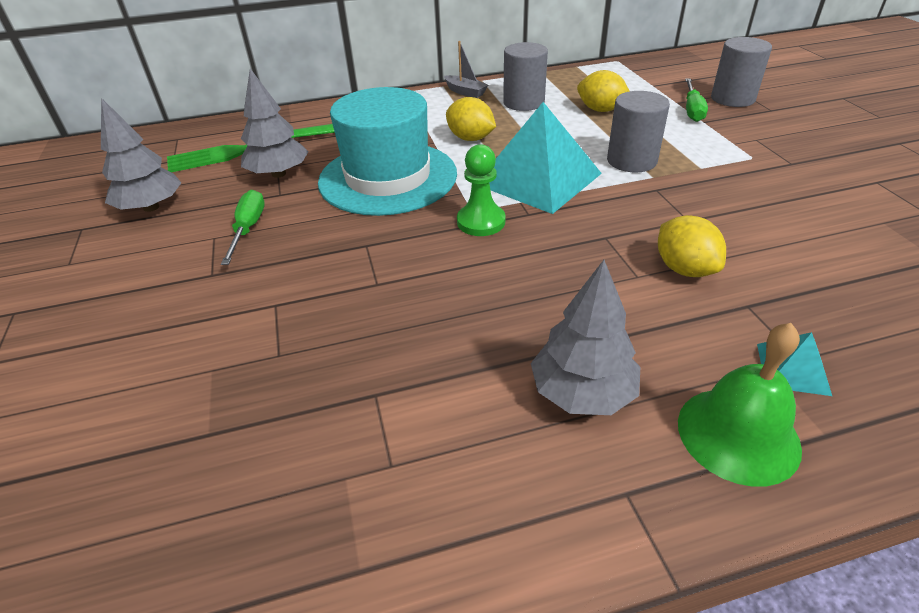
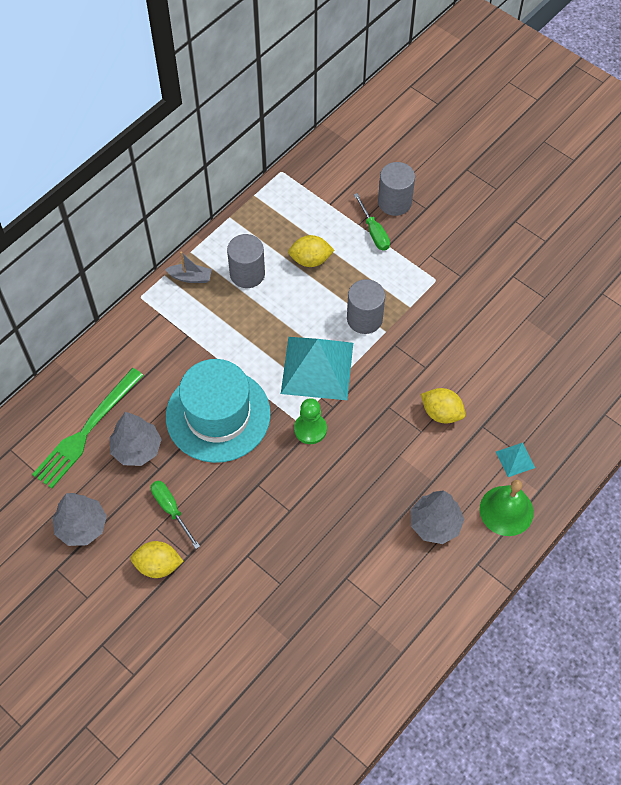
camera: 35 degrees left, 20 degrees up
(470, 138) = (241, 342): yellow lemon -> yellow lemon (158, 565)

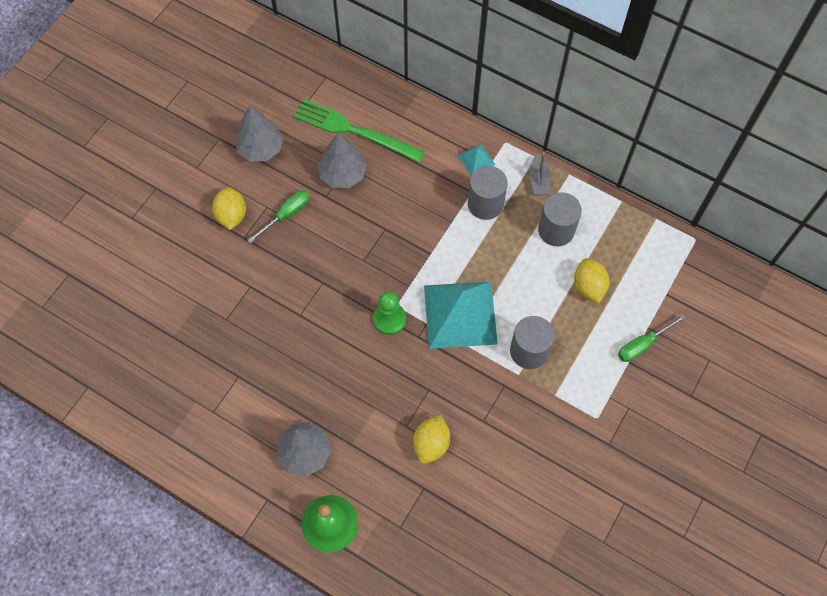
camera: 80 degrees right, 5 degrees up
(218, 415) = (390, 234): turquoise hat -> none
(394, 202) = (689, 360): grey cylinder -> grey cylinder (485, 204)
(515, 459) = (390, 527): turquoise pyramid -> turquoise pyramid (476, 160)

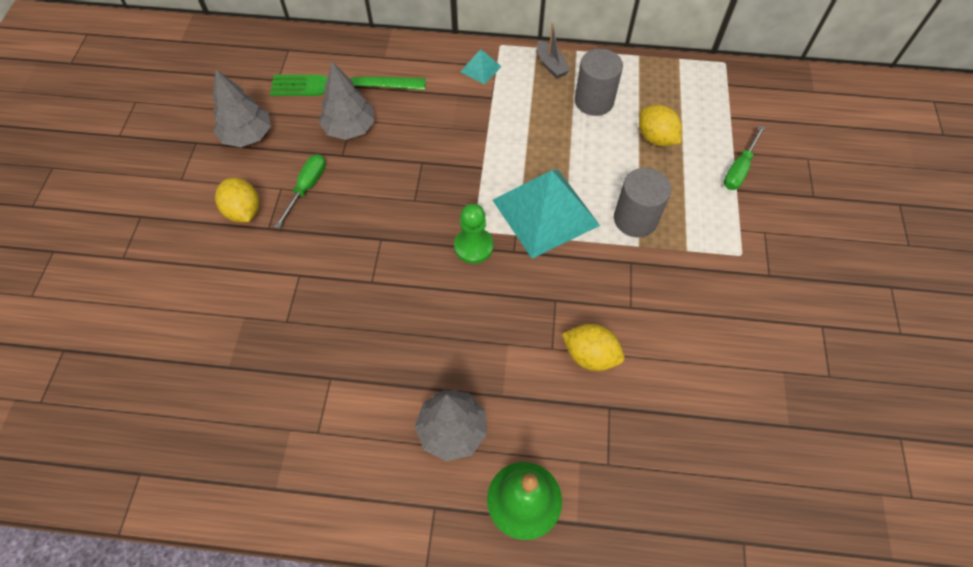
camera: 25 degrees left, 5 degrees down
(431, 444) = (590, 355): yellow lemon -> yellow lemon turned 60 degrees counterclockwise
(485, 204) = (512, 103): grey cylinder -> none

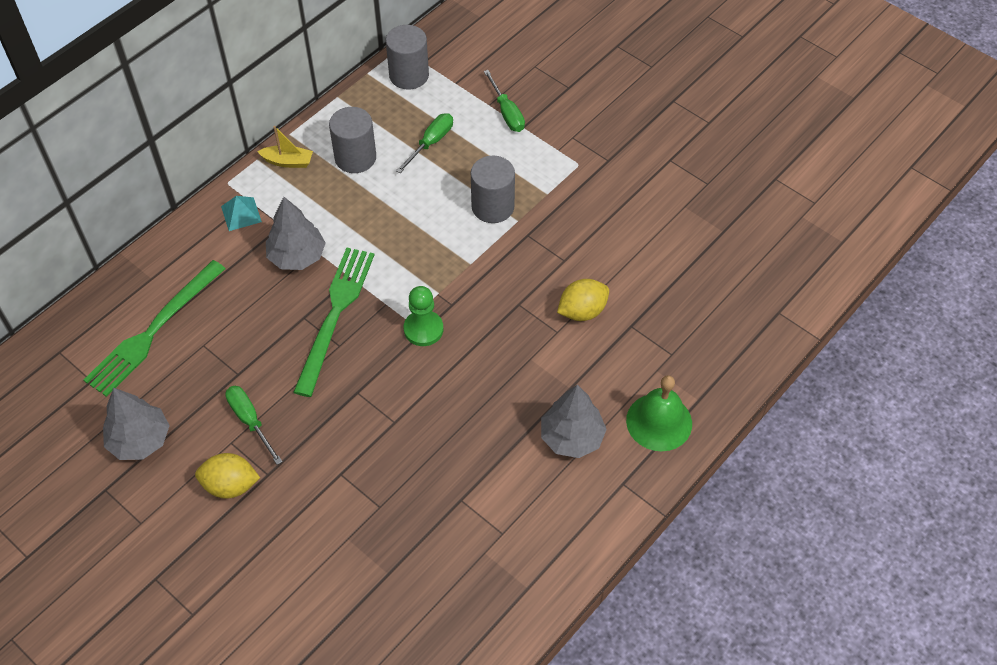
camera: 55 degrees left, 5 degrees down
(350, 128) = (212, 351): grey tree -> grey tree (297, 256)
(440, 180) = (335, 315): none -> green fork
(545, 212) = (434, 260): turquoise pyramid -> none
(551, 65) = (288, 162): grey boat -> yellow boat
(656, 138) = (431, 143): yellow lemon -> green screwdriver
(705, 84) = (409, 75): none -> grey cylinder

